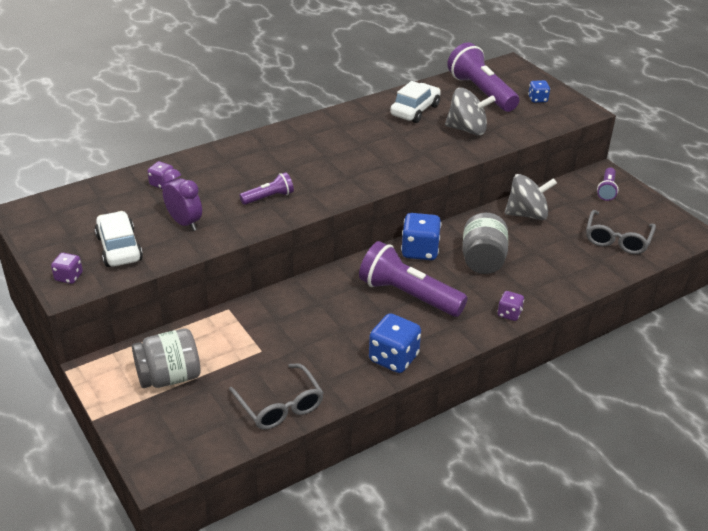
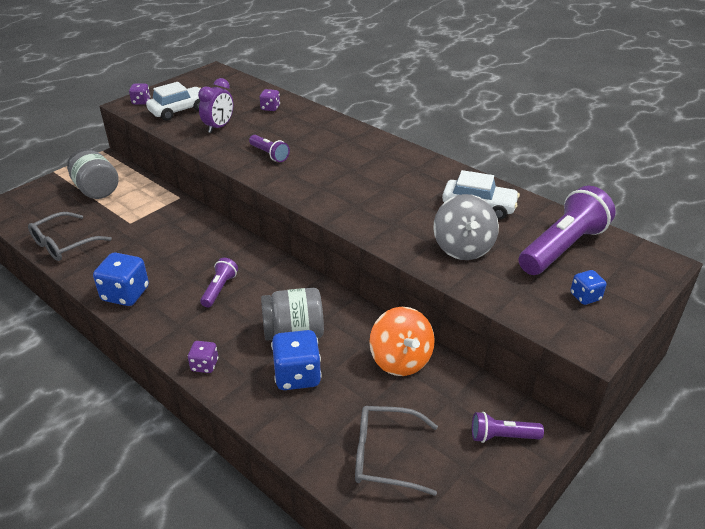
camera: 75 degrees right, 0 degrees up
(408, 295) = (219, 289): purple flashlight -> purple flashlight, size x0.50
(420, 251) = (294, 286): blue dice -> blue dice (297, 375)
(527, 214) = (400, 360): grey spinning top -> orange spinning top

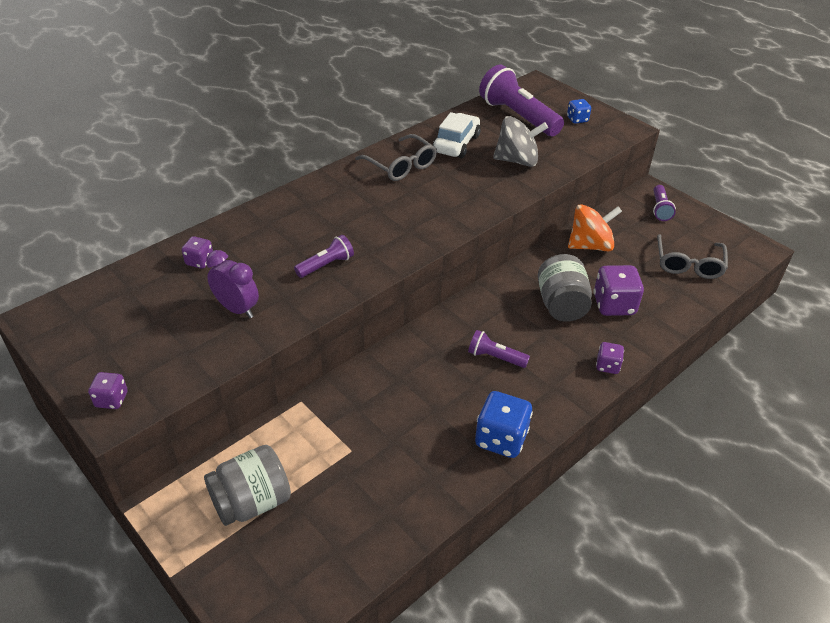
camera: 85 degrees left, 5 degrees up
(64, 244) = (390, 521): grey glasses -> grey glasses (401, 166)
(179, 110) = (166, 352): white car -> none
(297, 375) = (614, 305): blue dice -> purple dice

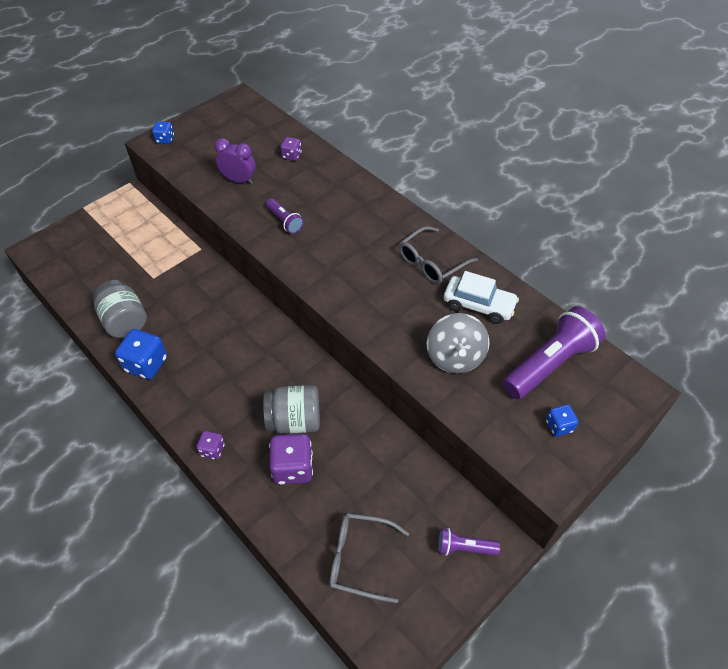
camera: 90 degrees right, 10 degrees up
(111, 400) = (165, 139): purple dice -> blue dice
(237, 309) = (239, 180): purple clock -> purple clock turned 105 degrees counterclockwise
(252, 502) = (123, 233): grey jar -> grey jar (125, 321)
(495, 357) = (231, 364): purple flashlight -> none
(590, 245) = (386, 458): orange spinning top -> none

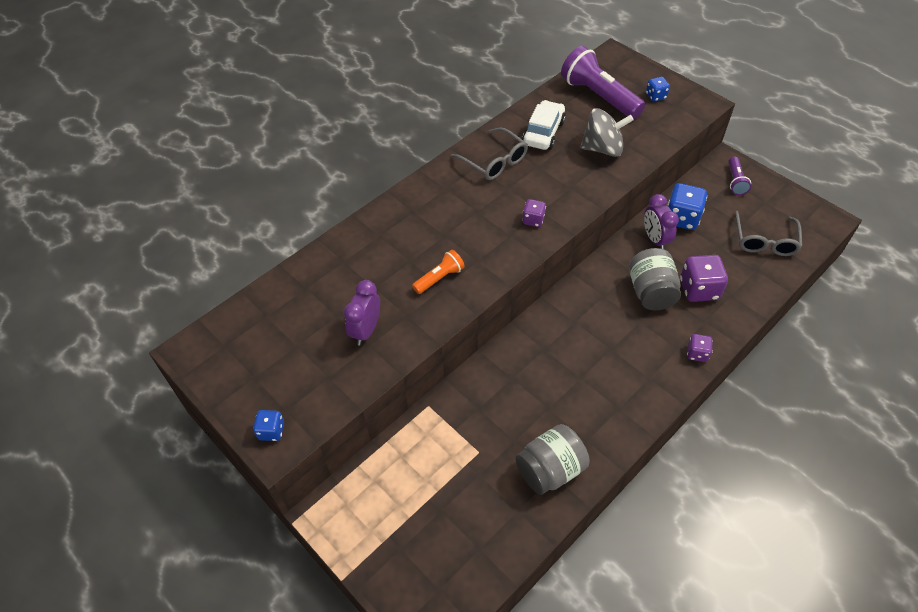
camera: 90 degrees left, 0 degrees up
(146, 364) = (608, 433): blue dice -> blue dice (681, 218)
(285, 221) = (439, 278): purple flashlight -> orange flashlight
(291, 156) = (324, 281): purple dice -> purple dice (533, 220)
(367, 436) = (655, 239): none -> purple clock

